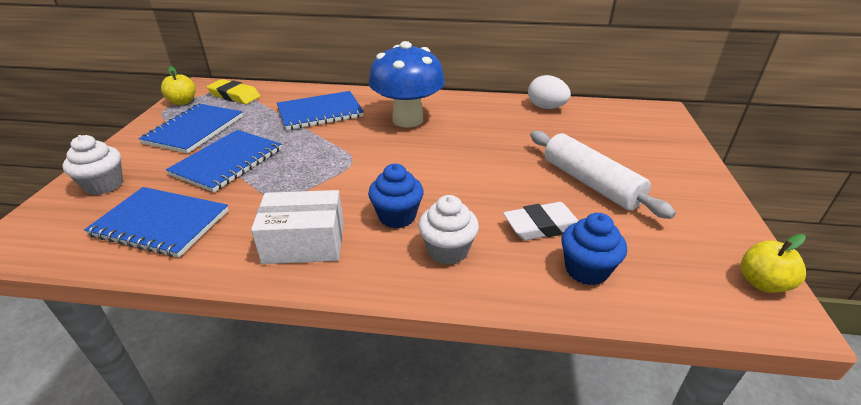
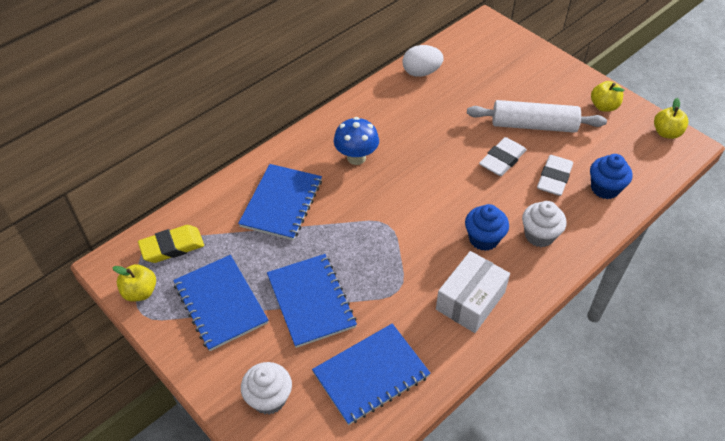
camera: 50 degrees left, 15 degrees up
(408, 120) = (356, 157): blue mushroom -> blue mushroom, size x0.62
(515, 184) = (502, 160): none -> white eraser
(702, 215) = (603, 106): none -> yellow apple

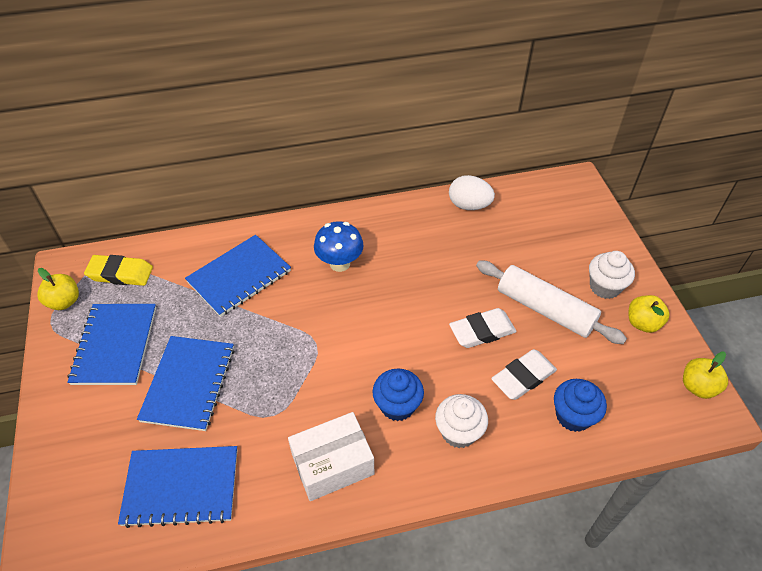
camera: 30 degrees right, 0 degrees up
(269, 398) = (80, 458): white cupcake -> white cupcake (605, 287)

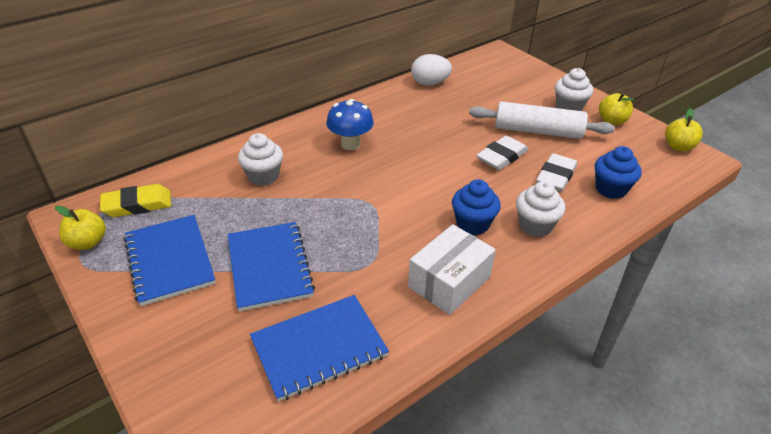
camera: 25 degrees left, 10 degrees down
(239, 276) = (263, 176): blue notebook -> white cupcake

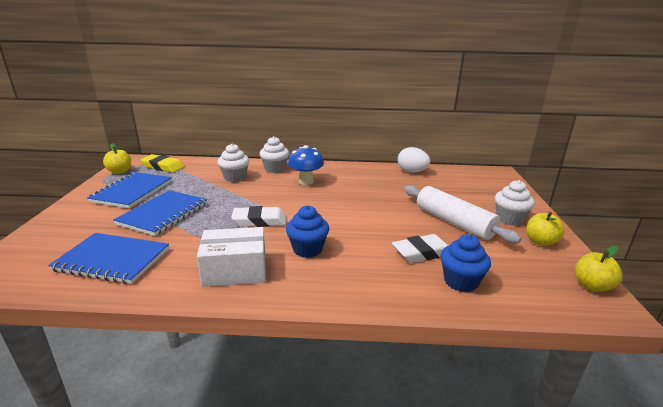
camera: 40 degrees right, 15 degrees down
(502, 157) = (396, 224): white eraser -> white eraser (259, 221)
(535, 225) = (351, 272): white cupcake -> white cupcake (275, 169)

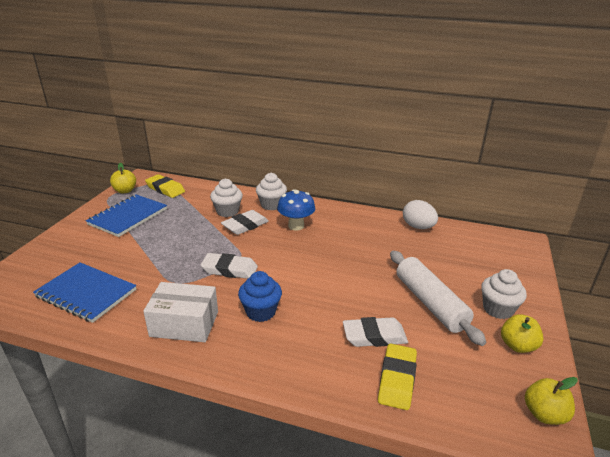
camera: 15 degrees right, 5 degrees up
(163, 214) = (145, 248): blue notebook -> none
(257, 186) = (245, 225): none -> white eraser
(460, 282) = (397, 379): blue cupcake -> yellow eraser

